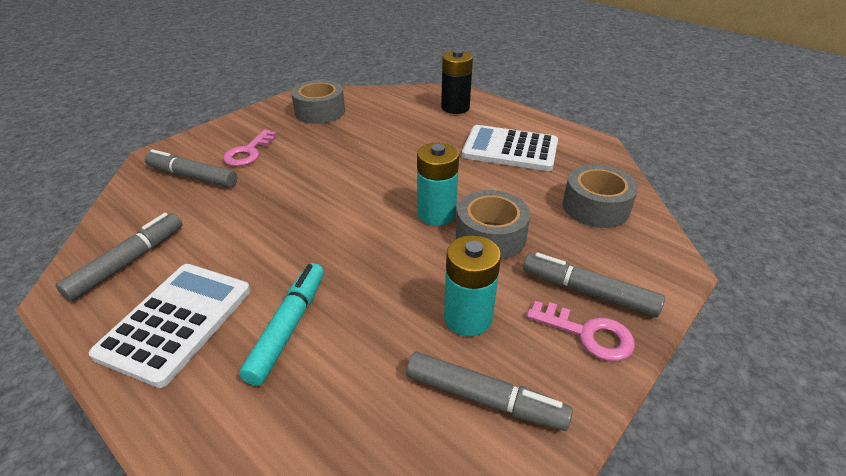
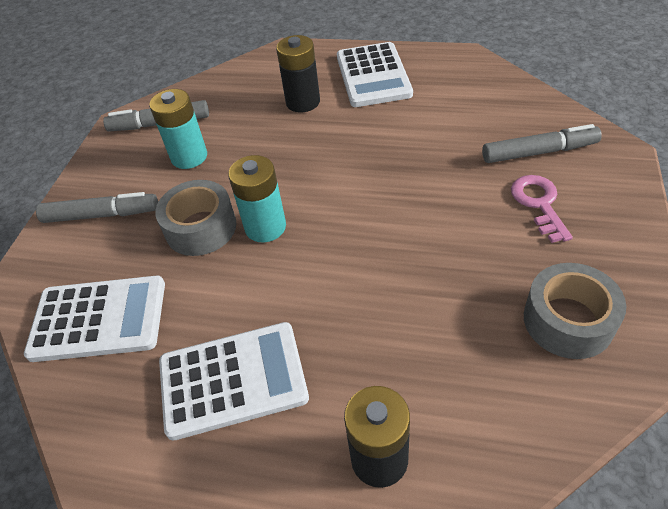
camera: 155 degrees right, 10 degrees up
(128, 262) = (458, 82): grey marker -> none
(288, 327) = (303, 102): turquoise marker -> black battery
(588, 334) = (100, 184): pink key -> none
(595, 207) = (98, 319): grey tape -> white calculator

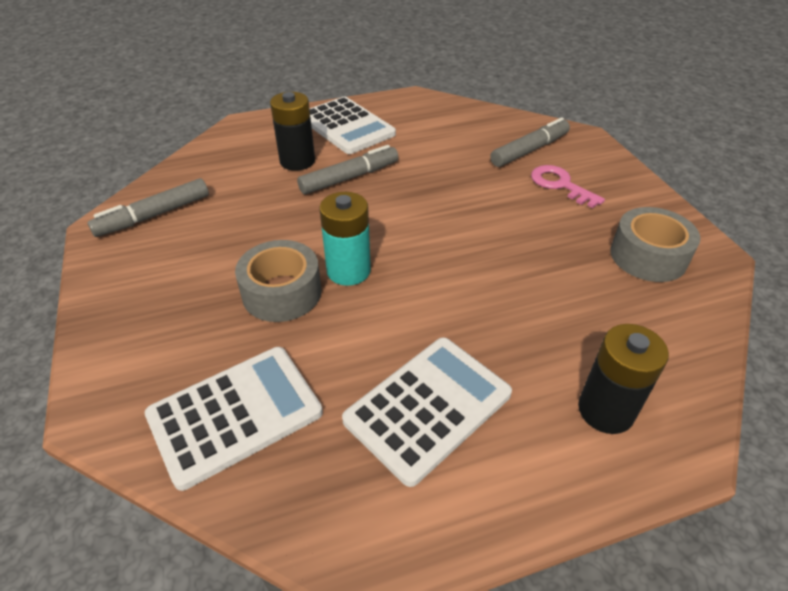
camera: 35 degrees left, 5 degrees down
(101, 215) = (153, 317): grey marker -> grey marker (349, 178)
(189, 157) = (214, 235): turquoise battery -> none

